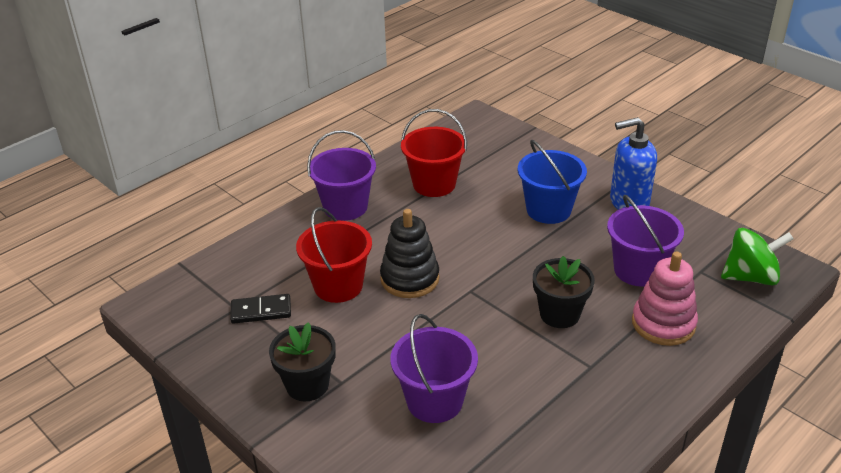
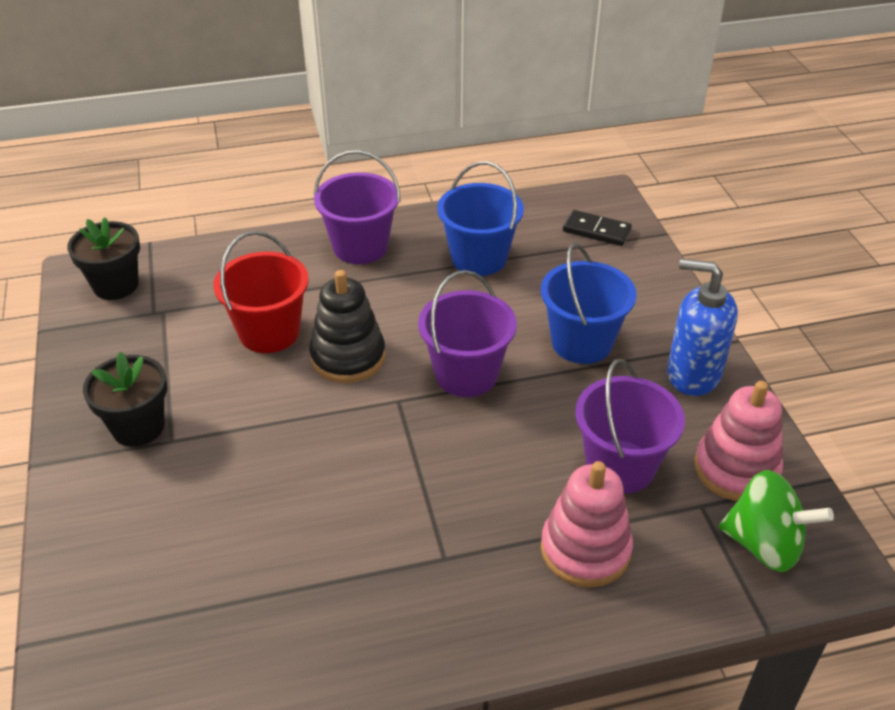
camera: 30 degrees right, 5 degrees up
(261, 311) = (172, 326): black domino -> black domino (596, 231)
(434, 184) = (479, 258): red bucket -> blue bucket
(434, 401) = (239, 509): purple bucket -> purple bucket (466, 374)
(559, 314) = (471, 476): black flower pot -> black flower pot (116, 285)
(700, 244) = (736, 469): none -> pink stacking toy

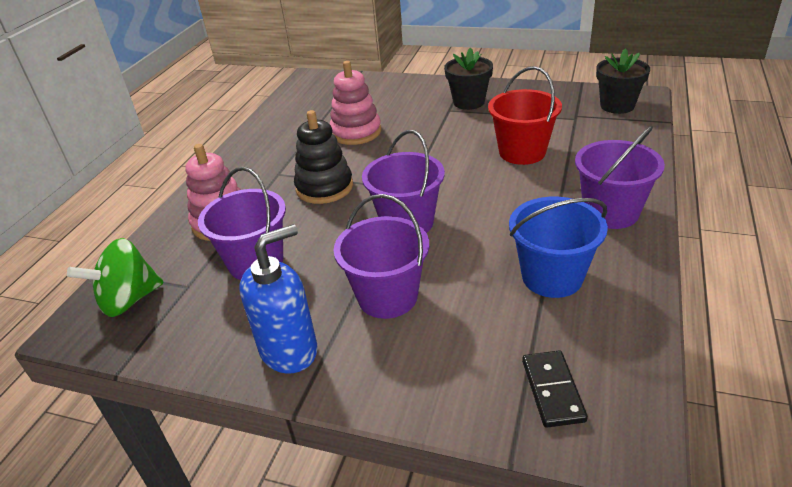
camera: 125 degrees right, 5 degrees down
(348, 357) = (470, 177): black stacking toy -> black stacking toy (324, 187)
(581, 342) = (387, 297): blue bucket -> purple bucket
(596, 231) = (552, 390): black domino -> black domino turned 60 degrees counterclockwise
(736, 469) = (187, 321): pink stacking toy -> pink stacking toy (356, 132)

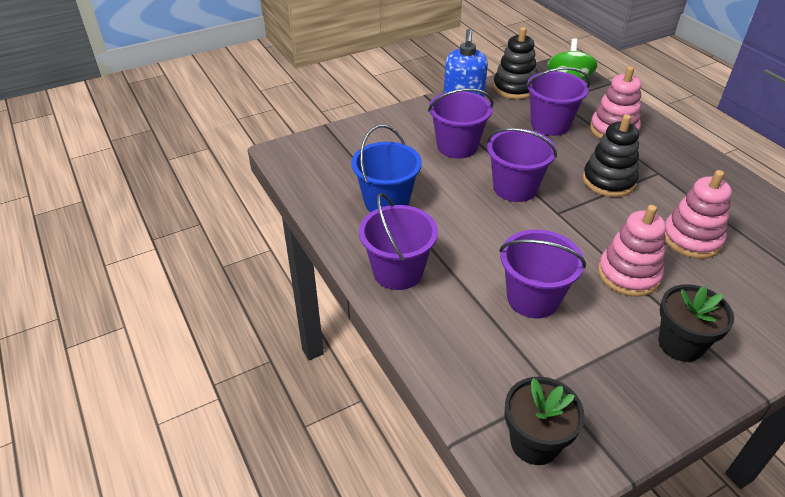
camera: 130 degrees right, 5 degrees up
(185, 337) = (514, 88): none -> black stacking toy
(435, 135) = (628, 274): none -> pink stacking toy
(522, 152) = (533, 298): red bucket -> purple bucket
(552, 390) = (331, 152): black domino -> none

